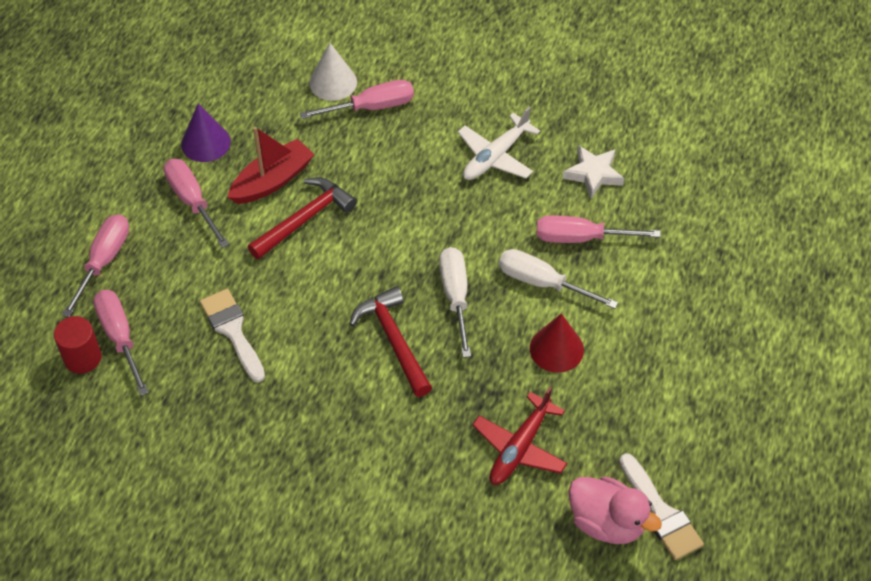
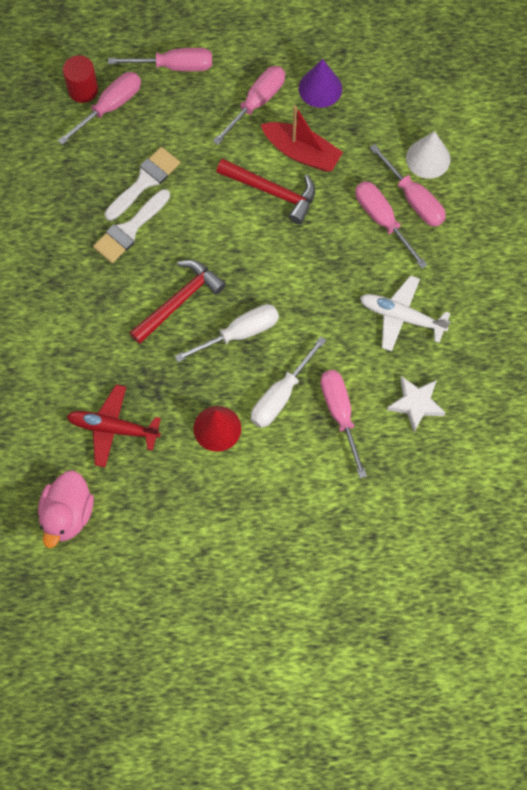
camera: 70 degrees right, 15 degrees up
(382, 139) = (382, 219): none -> pink screwdriver
(541, 282) = (280, 396): white screwdriver -> white screwdriver turned 150 degrees counterclockwise
(661, 513) = (90, 554): white brush -> white brush (129, 229)

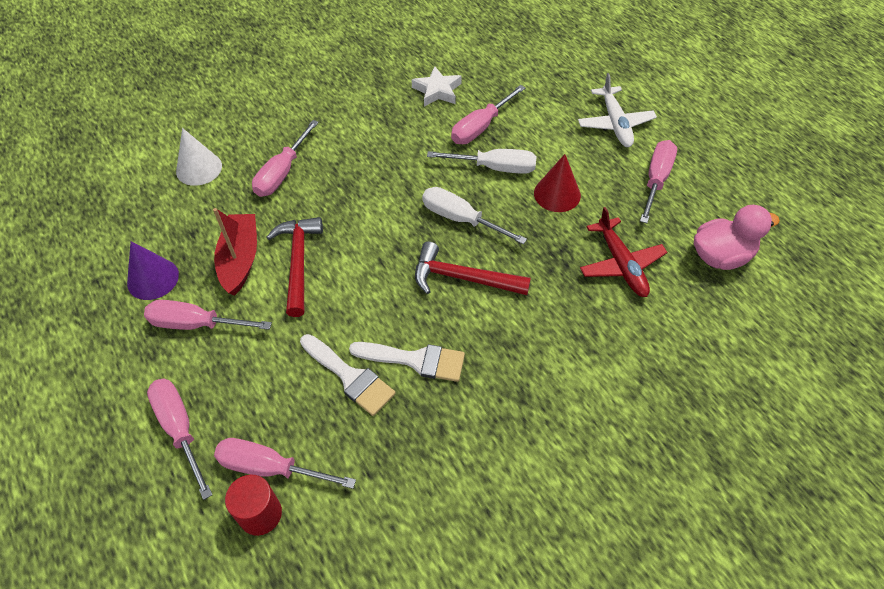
camera: 120 degrees left, 15 degrees down
(145, 181) = (350, 377): white brush -> white brush turned 150 degrees counterclockwise
(402, 317) = (368, 126): white plane -> white plane (615, 123)
(414, 199) = (248, 161): pink screwdriver -> pink screwdriver (656, 179)

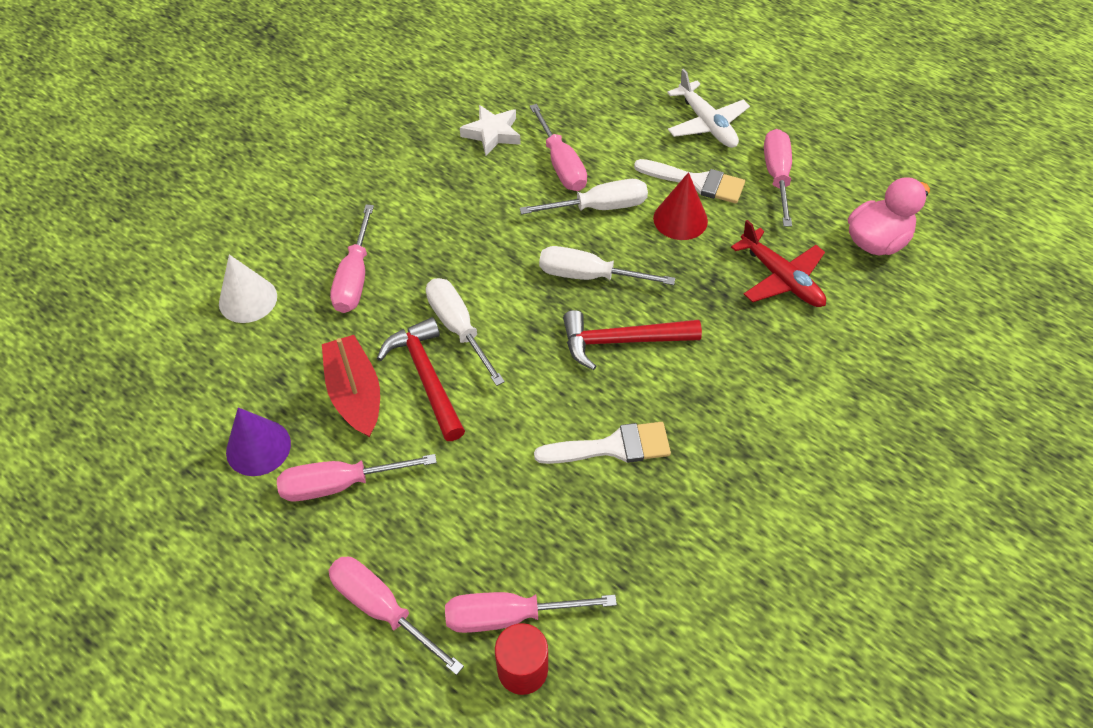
camera: 20 degrees left, 0 degrees up
(340, 231) = (458, 327): none -> white screwdriver
(350, 377) = (549, 488): white brush -> white brush (696, 182)
(480, 127) = (561, 165): pink screwdriver -> pink screwdriver turned 45 degrees counterclockwise

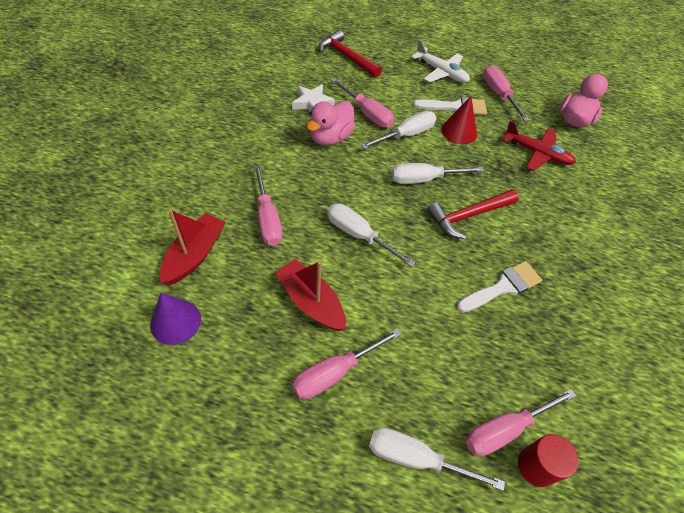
camera: 25 degrees left, 0 degrees up
(248, 299) = (194, 255): white cone -> red boat
(258, 447) = (258, 364): purple cone -> purple cone (175, 321)
(381, 608) = (415, 458): pink screwdriver -> white screwdriver
(426, 377) = (355, 275): red hammer -> red hammer (347, 57)
(491, 188) = (330, 137): none -> pink duck

